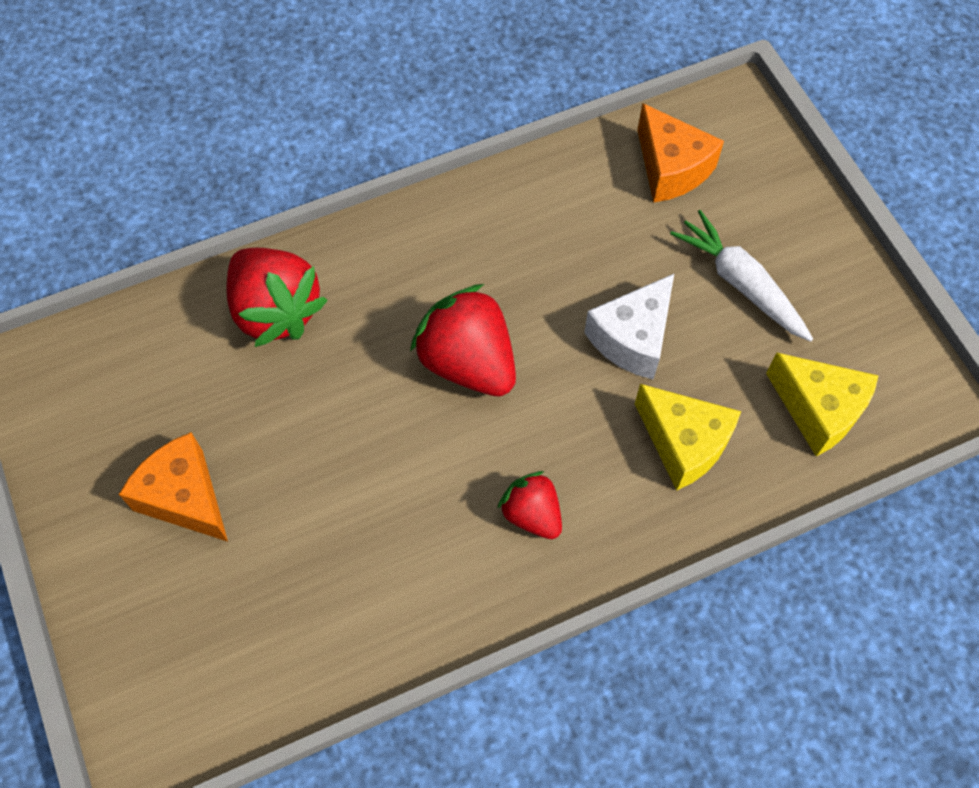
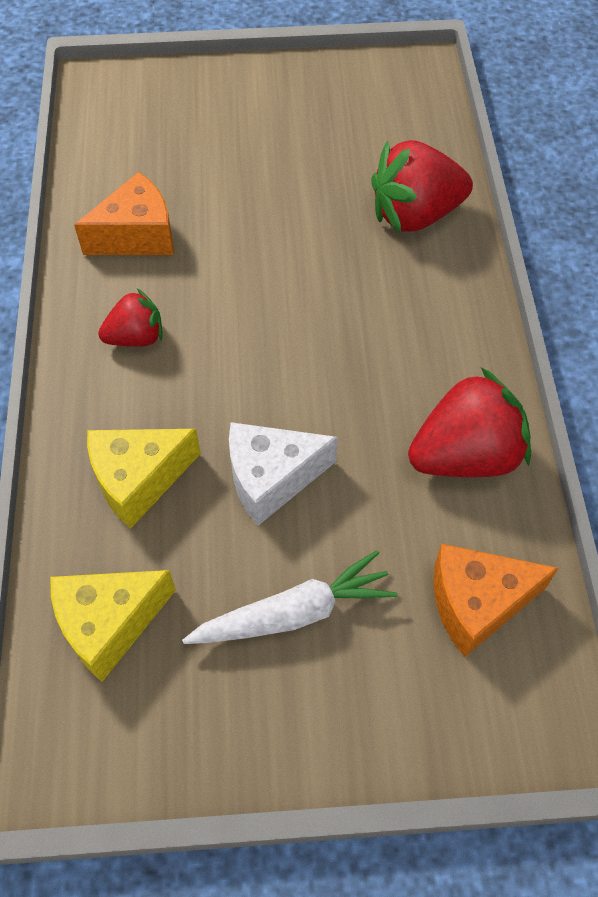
camera: 110 degrees right, 5 degrees down
(185, 497) = (267, 131): orange cheese -> orange cheese (137, 235)
(468, 362) = (305, 335): red strawberry -> red strawberry (465, 455)
(632, 338) = (271, 478): white cheese -> white cheese turned 75 degrees counterclockwise

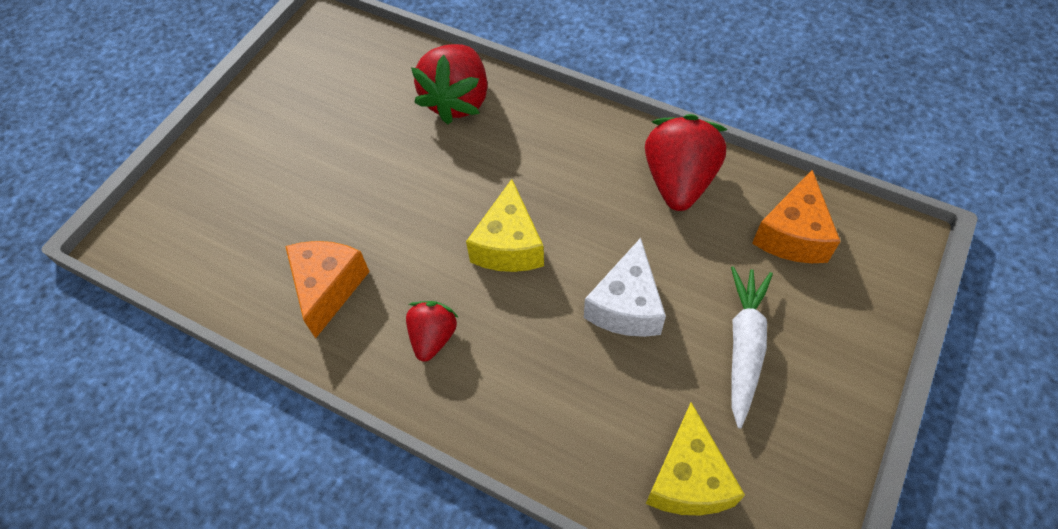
camera: 55 degrees left, 0 degrees up
(138, 480) = (571, 398): yellow cheese -> yellow cheese (509, 245)

